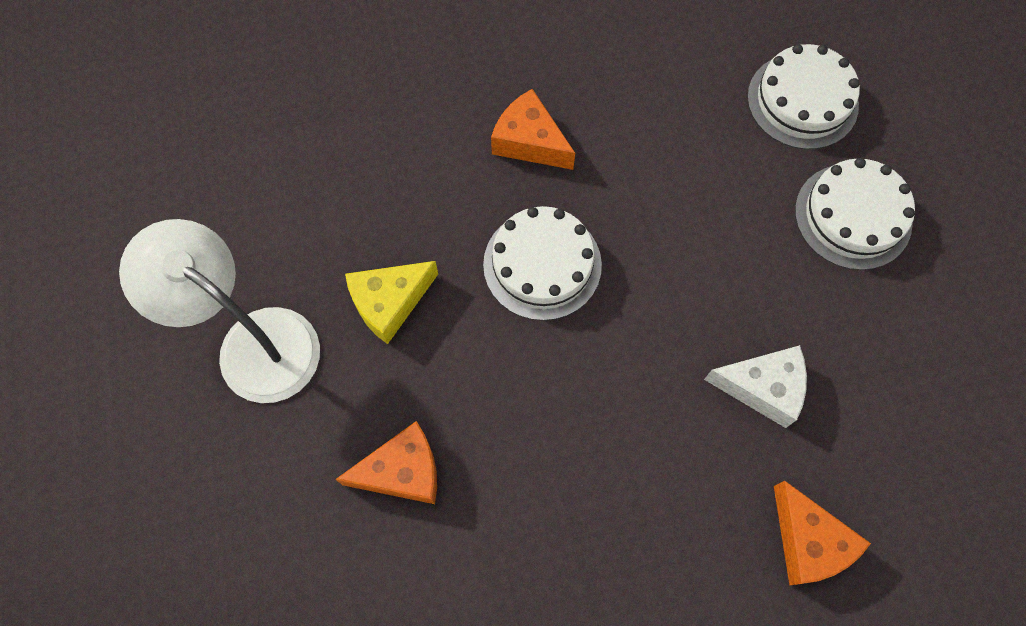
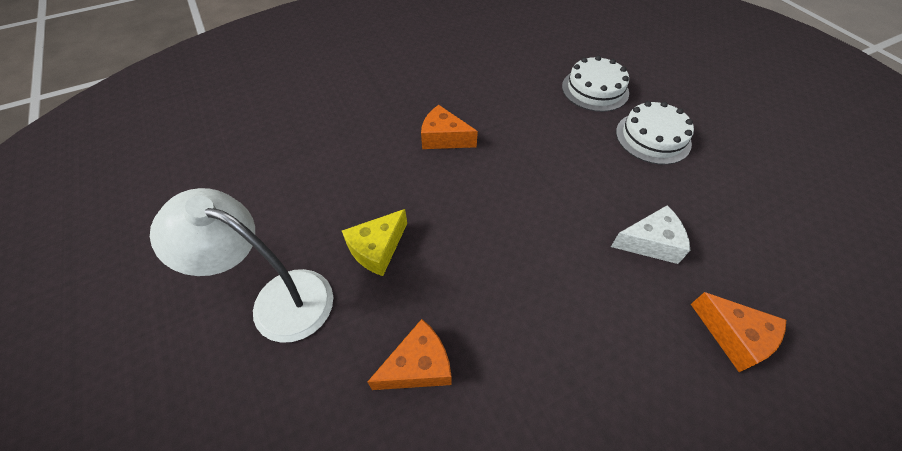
camera: 15 degrees left, 15 degrees down
(542, 264) = (476, 202): white cake -> none

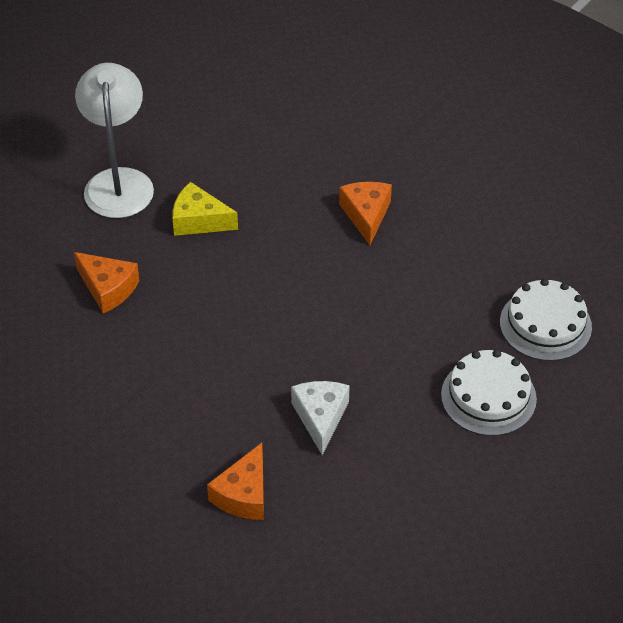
camera: 65 degrees right, 5 degrees down
(650, 243) = (320, 417): white cheese -> white cheese turned 150 degrees counterclockwise

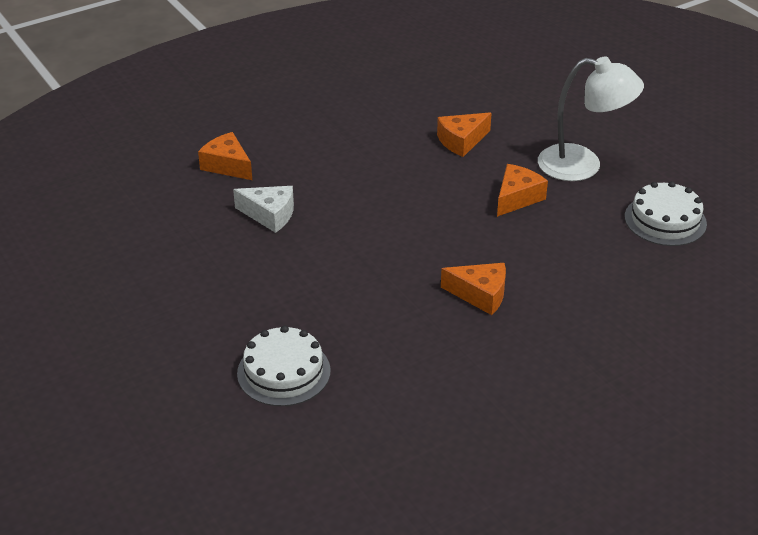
camera: 110 degrees right, 10 degrees down
(199, 220) = (517, 198): yellow cheese -> orange cheese
(488, 396) = (228, 310): white cake -> white cake (665, 220)

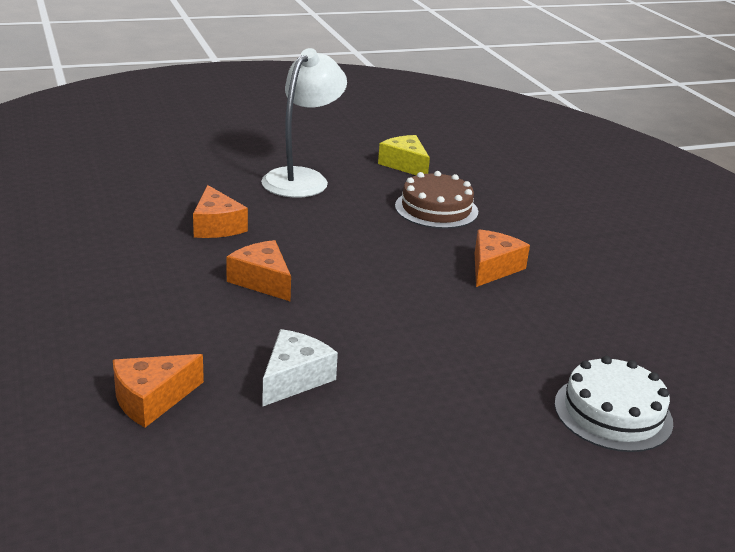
camera: 80 degrees left, 10 degrees down
(517, 198) = (339, 218): orange cheese -> orange cheese (262, 281)
(578, 250) = (436, 209): none -> brown cake
(665, 220) = (405, 165): white cake -> yellow cheese

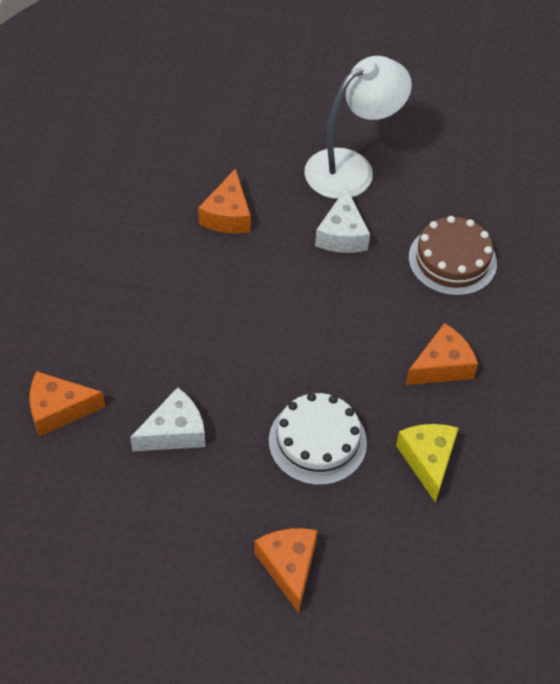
camera: 30 degrees right, 25 degrees up
(262, 281) = (221, 305): orange cheese -> orange cheese (289, 567)
(331, 215) = (342, 234): none -> white cheese
(405, 165) = (472, 178): yellow cheese -> yellow cheese (428, 460)
(613, 413) = (403, 581): white cake -> white cake (317, 441)

